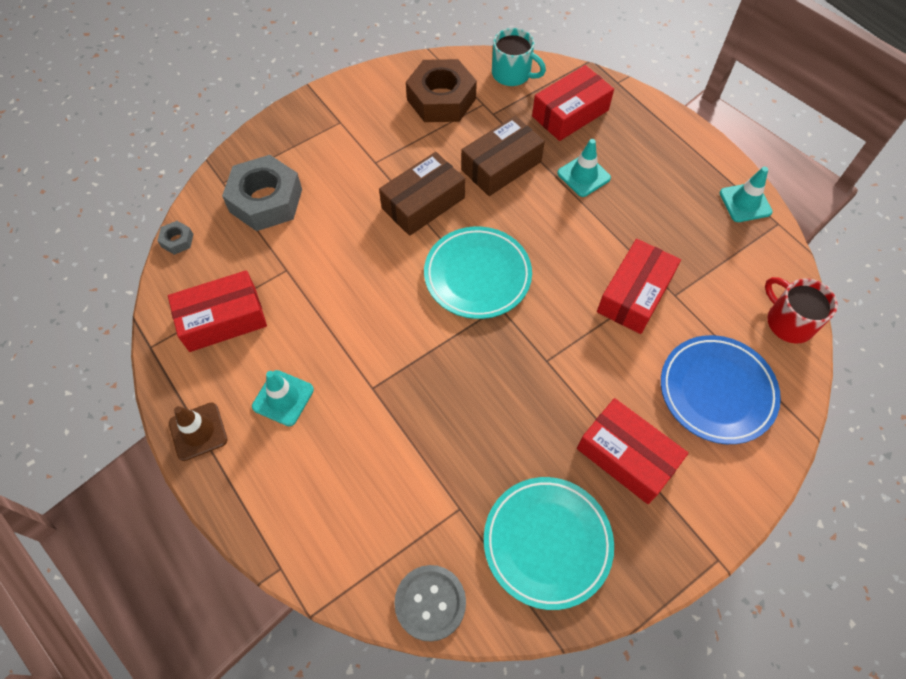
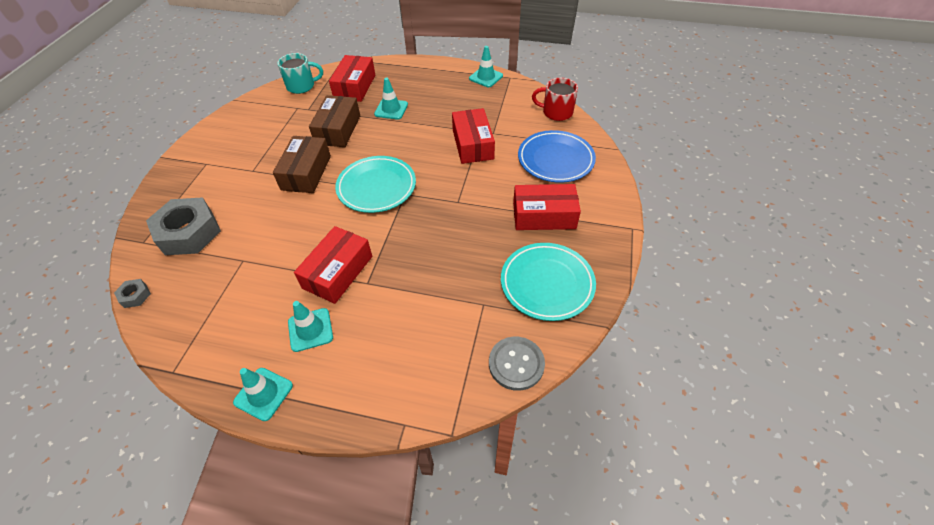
camera: 40 degrees left, 10 degrees down
(198, 431) = (263, 394): brown traffic cone -> turquoise traffic cone
(223, 319) = (219, 317): red box -> red box (338, 272)
(441, 99) = (267, 118): brown nut -> none

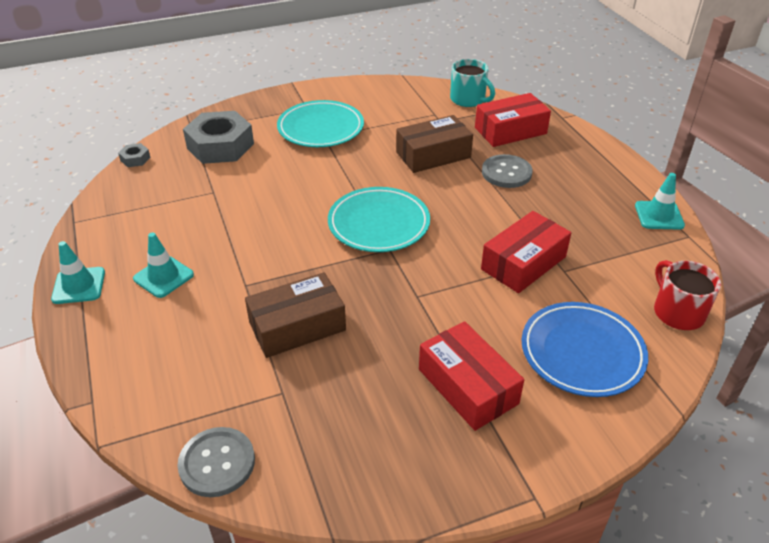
camera: 55 degrees right, 10 degrees down
(306, 173) = (352, 168): brown box -> brown box (297, 326)
(338, 272) = (244, 257): red box -> none
(391, 109) = (506, 173): turquoise traffic cone -> grey button
(547, 283) = (356, 440): turquoise plate -> turquoise plate (321, 128)

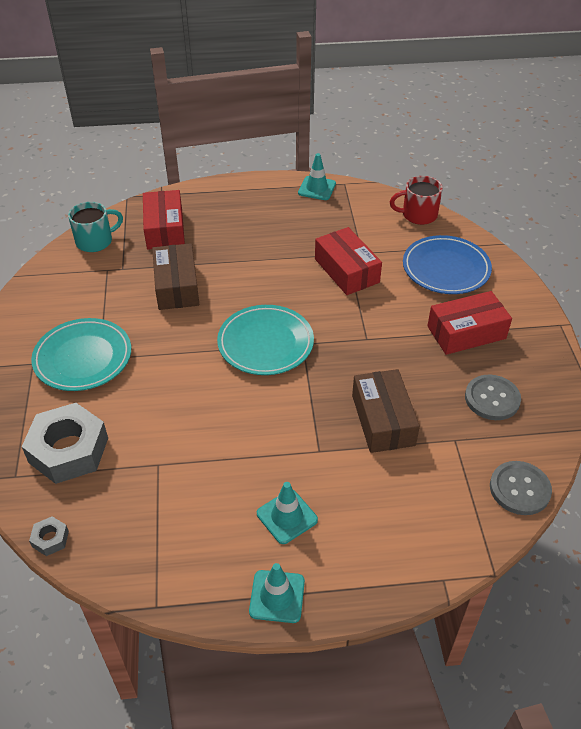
camera: 75 degrees left, 5 degrees up
(506, 173) = (227, 248): grey button -> grey button (492, 399)

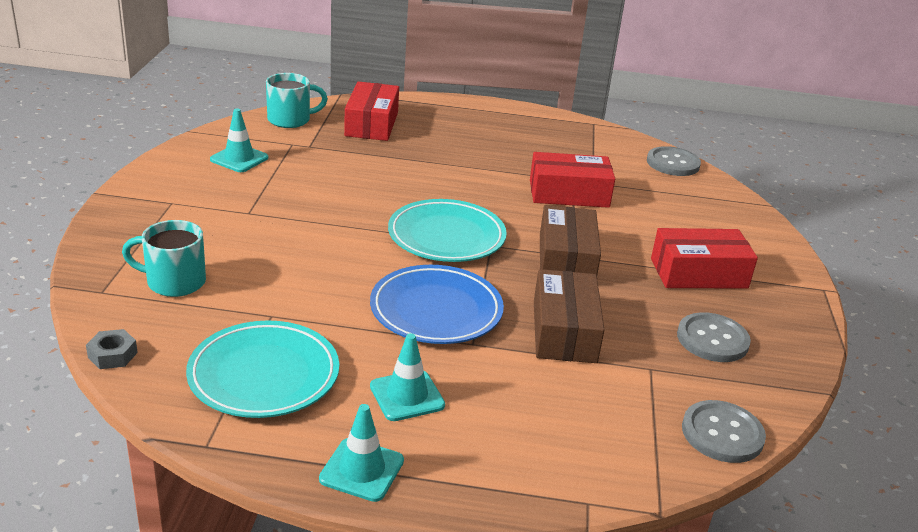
camera: 10 degrees right, 15 degrees down
(69, 450) = (174, 282): grey nut -> turquoise mug
(83, 358) = (230, 209): turquoise plate -> turquoise plate (264, 375)
(177, 286) = (364, 171): brown box -> brown box (566, 259)
(317, 188) = (559, 122): turquoise traffic cone -> turquoise traffic cone (239, 159)
(346, 270) = (569, 194): red box -> red box turned 75 degrees counterclockwise
(418, 215) = (673, 163): red mug -> grey button
(446, 269) = (691, 214): blue plate -> blue plate (436, 310)

